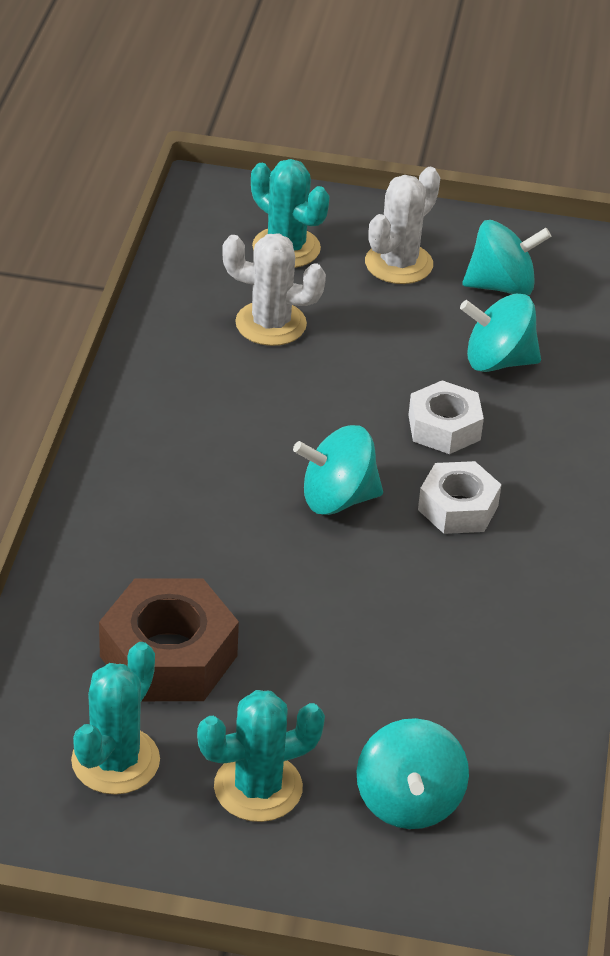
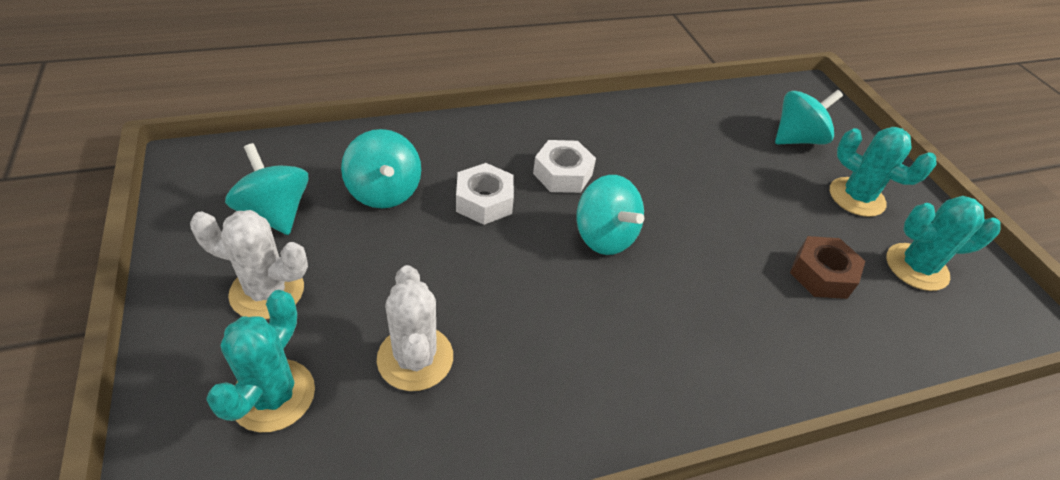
camera: 120 degrees left, 5 degrees up
(168, 656) = (821, 274): brown nut -> brown nut, size x0.64

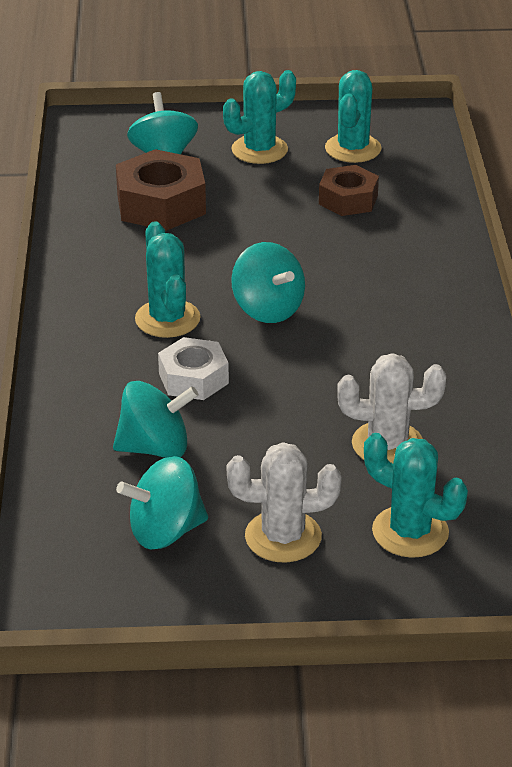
camera: 70 degrees left, 10 degrees down
(267, 291) = (283, 537): white cactus -> white cactus turned 60 degrees clockwise
(562, 174) = (167, 319): white nut -> turquoise cactus
(604, 236) = (267, 309): turquoise spinning top -> turquoise spinning top turned 75 degrees clockwise
(725, 147) = (161, 204): none -> brown nut

